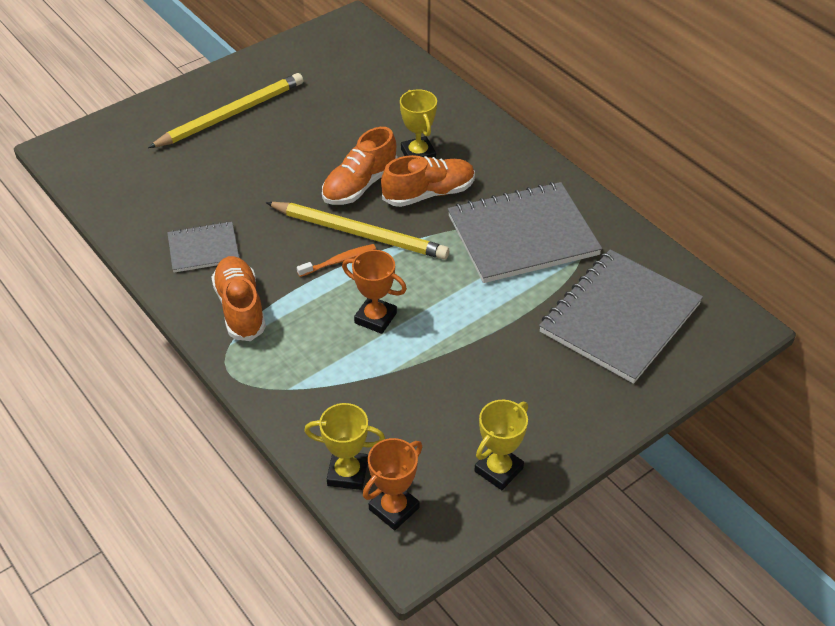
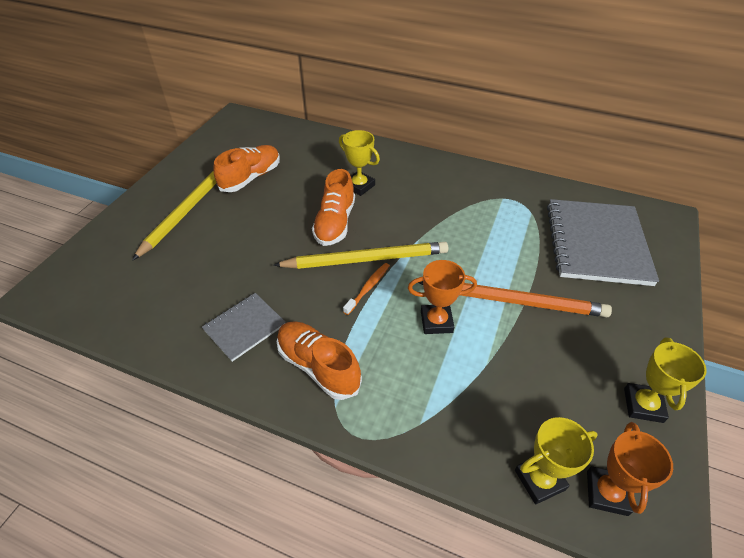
camera: 30 degrees left, 0 degrees up
(429, 193) = (391, 210): orange shoe -> orange shoe (251, 177)
(470, 333) = (515, 301): none -> orange pencil
(522, 235) = (481, 213): grey notebook -> none

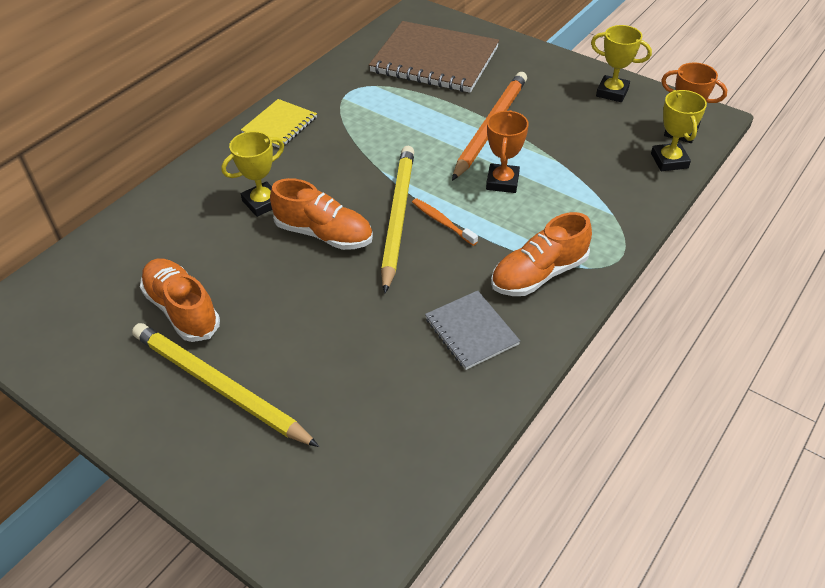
camera: 75 degrees left, 0 degrees up
(449, 174) = (280, 125): none -> yellow notebook
(596, 243) = (434, 60): grey notebook -> brown notebook

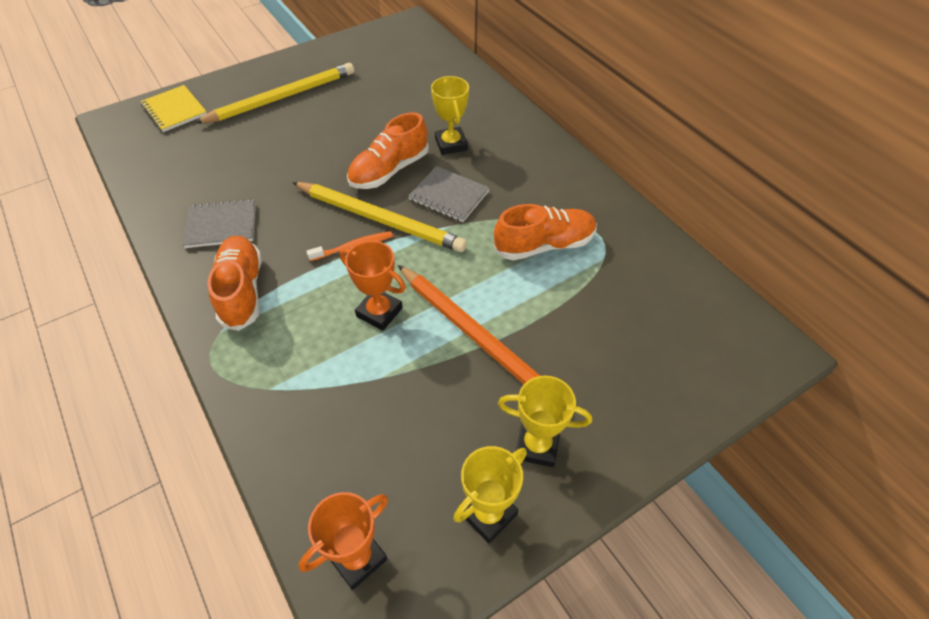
camera: 110 degrees right, 5 degrees up
(182, 310) = (361, 91): orange shoe -> orange shoe (544, 245)
(280, 125) = (558, 173): yellow notebook -> yellow notebook (174, 110)
(342, 182) = (449, 195): none -> grey notebook
(434, 60) = (641, 331): brown notebook -> none
(669, 161) = (312, 503): yellow trophy -> yellow trophy (537, 445)

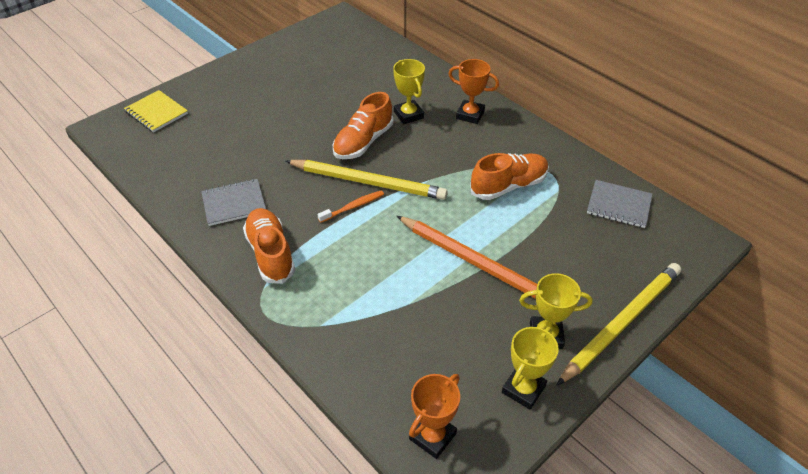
camera: 10 degrees left, 5 degrees down
(282, 97) = (249, 91): yellow pencil -> yellow pencil (621, 323)
(379, 312) = (391, 255): orange trophy -> orange trophy (470, 115)
(449, 195) = (420, 156): grey notebook -> grey notebook (619, 205)

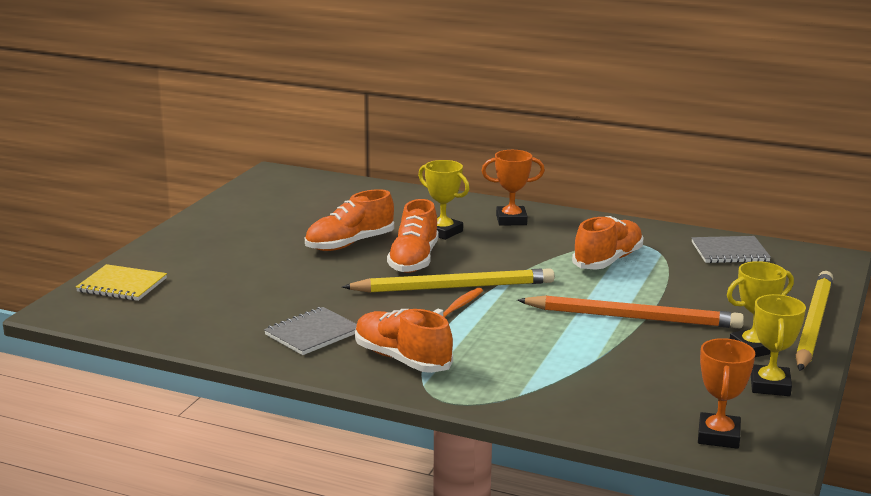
camera: 25 degrees left, 25 degrees down
(333, 110) = (350, 244): none -> orange shoe

